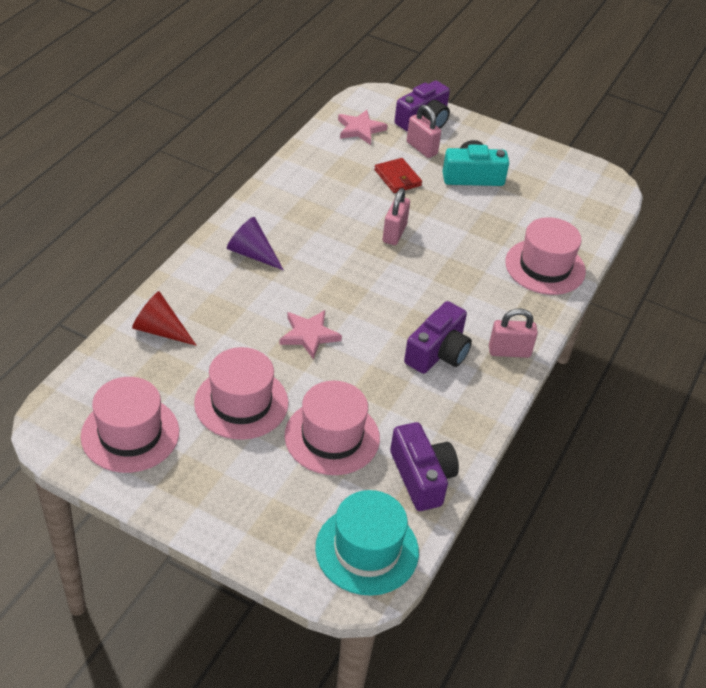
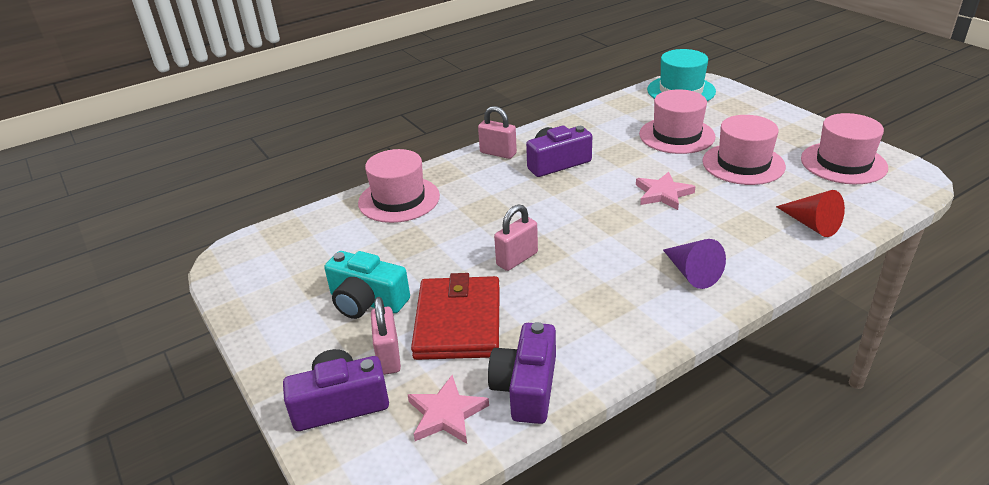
camera: 145 degrees left, 10 degrees down
(397, 178) = (458, 322): red wallet -> red wallet, size x1.85
(422, 477) = (623, 109): purple camera -> purple camera (526, 387)

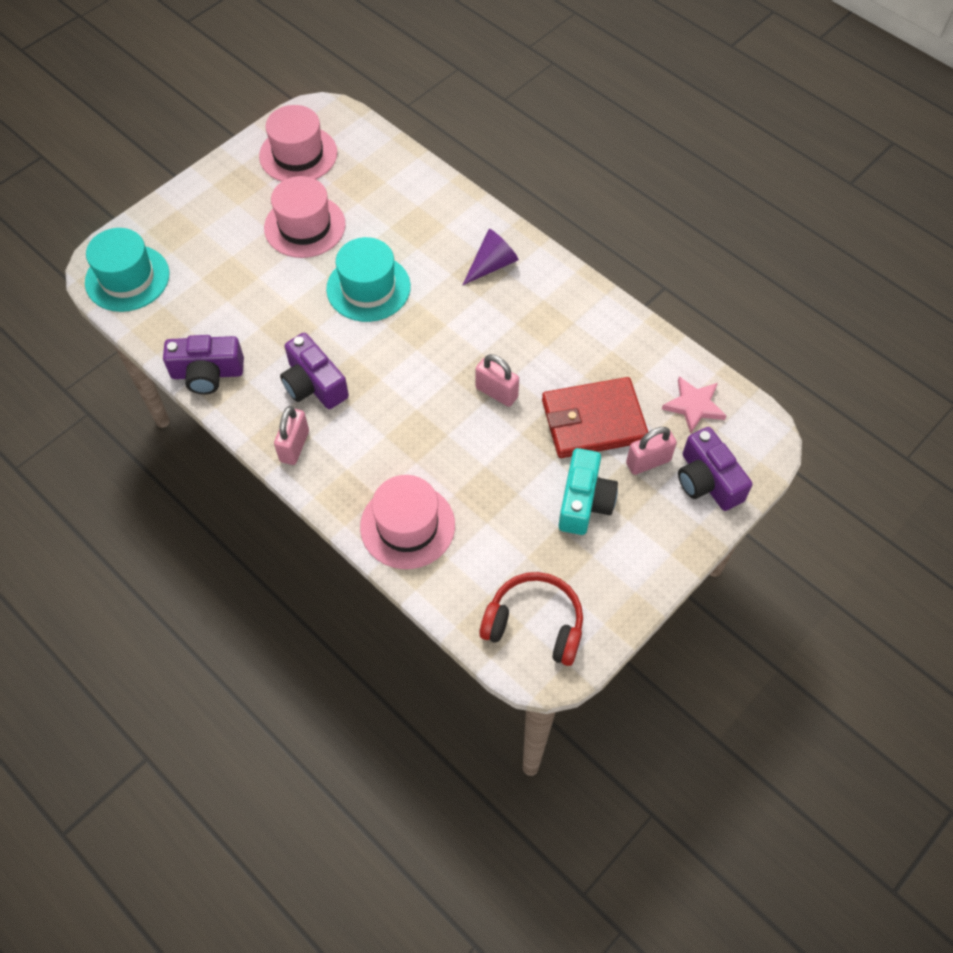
camera: 105 degrees left, 25 degrees up
(269, 256) = (535, 624): none -> red headphones
(526, 387) = (653, 360): purple camera -> purple camera (207, 373)
(663, 194) = (368, 288): pink star -> turquoise hat
(676, 135) = (245, 280): pink hat -> none
(811, 224) = (407, 185): red cone -> none

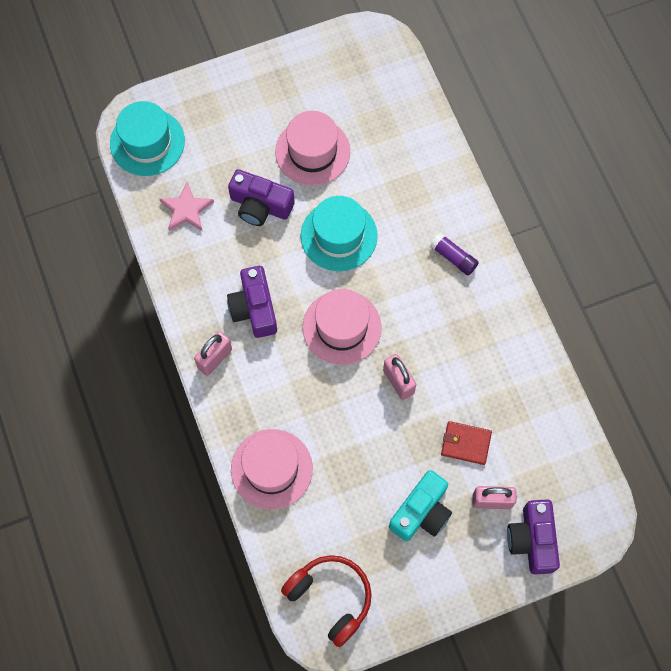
camera: 25 degrees right, 10 degrees up
(207, 373) = (174, 261): purple camera -> purple camera (260, 206)
(298, 154) = (339, 75): pink hat -> pink hat (342, 327)
(492, 265) = (453, 257): purple cone -> purple glue stick
(593, 421) = (465, 443): red wallet -> red wallet, size x0.54
(694, 406) = (557, 467): pink star -> pink star (186, 210)

